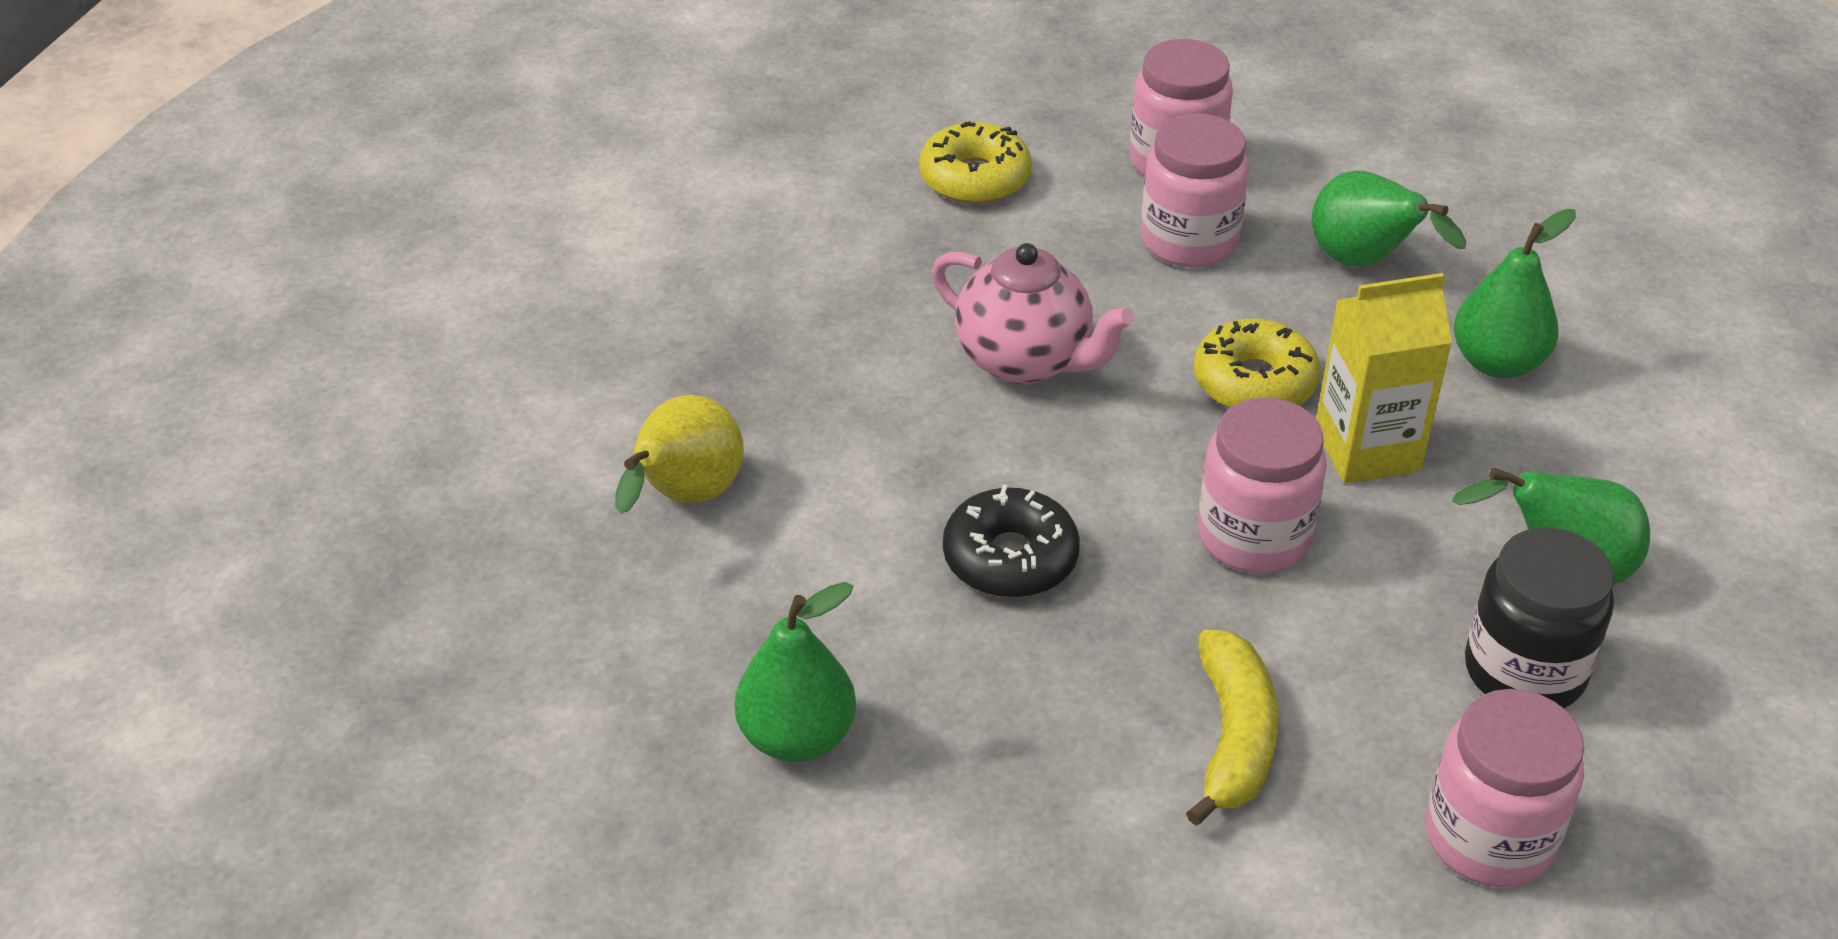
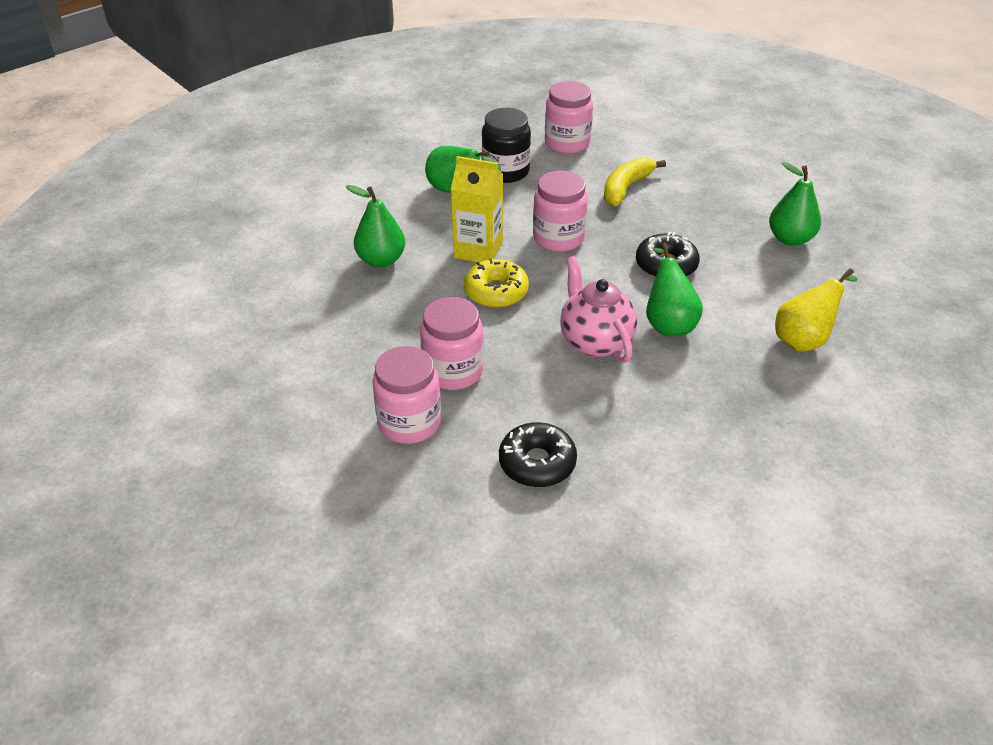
camera: 150 degrees left, 0 degrees up
(975, 178) = (537, 463): yellow donut -> black donut
(1364, 263) = (380, 324): green pear -> green pear (668, 323)

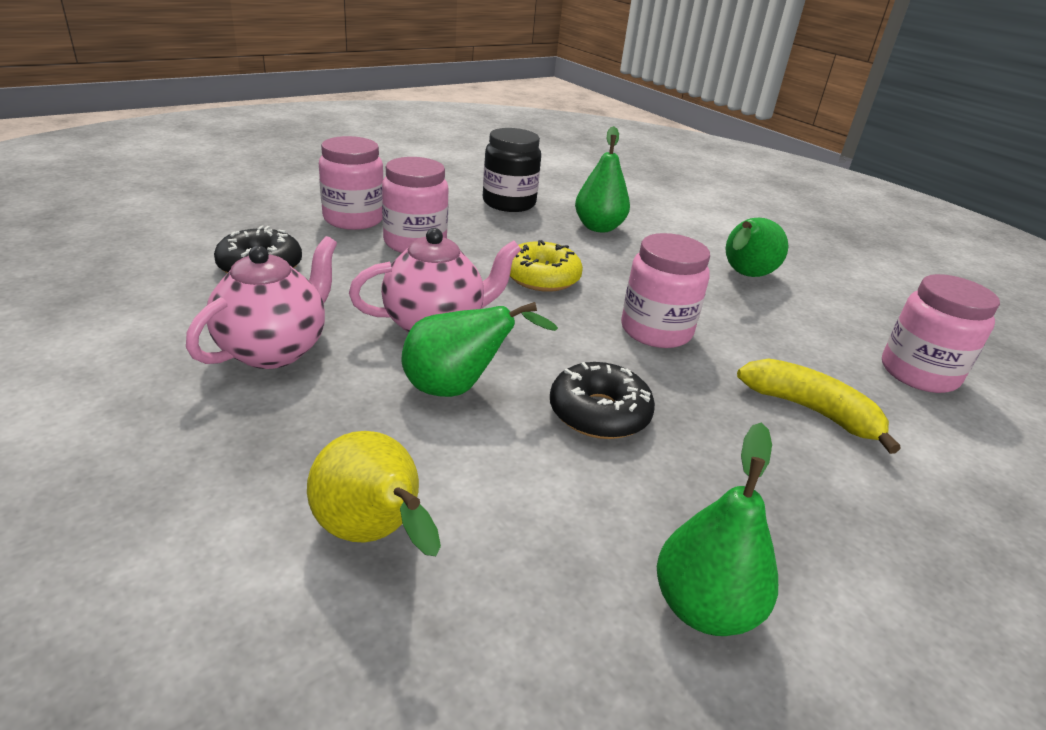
camera: 90 degrees right, 10 degrees down
(478, 250) = (622, 276): yellow carton -> none
(505, 171) = (806, 313): black jar -> black jar (509, 203)
(663, 417) = (274, 350): none -> pink teapot

